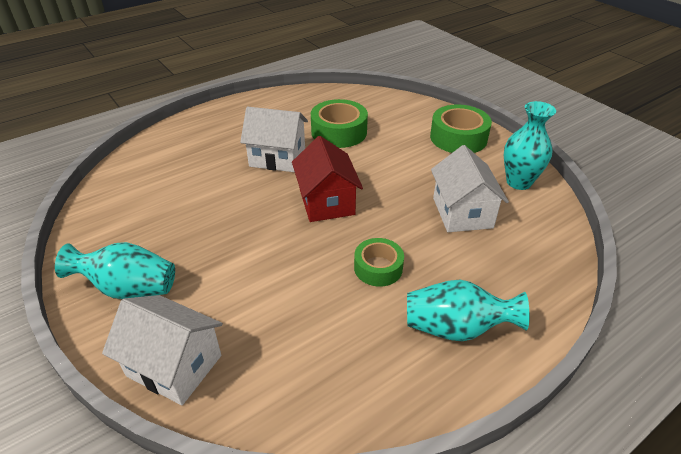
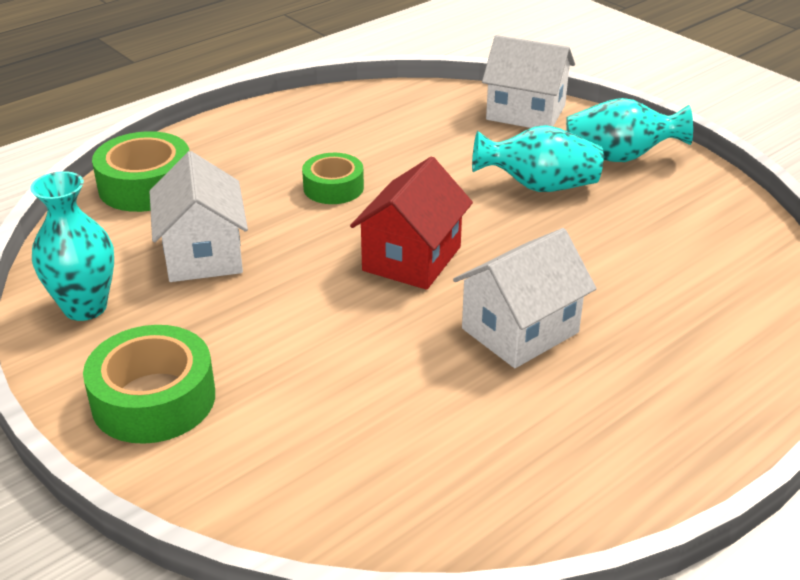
camera: 175 degrees right, 5 degrees down
(277, 157) = (520, 330): white house -> white house turned 45 degrees counterclockwise
(326, 202) = (412, 259): red house -> red house turned 45 degrees clockwise
(339, 132) = (413, 399): green tape -> green tape (146, 186)
(456, 328) = (253, 145): turquoise vase -> turquoise vase (539, 186)

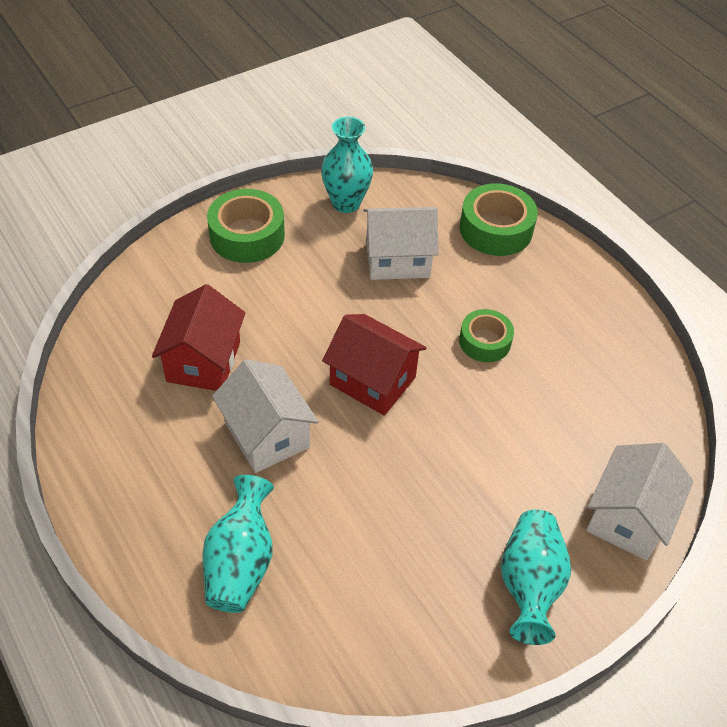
camera: 95 degrees right, 15 degrees up
(418, 405) = (203, 361): none -> red house
(539, 186) = (476, 495): turquoise vase -> turquoise vase (240, 562)

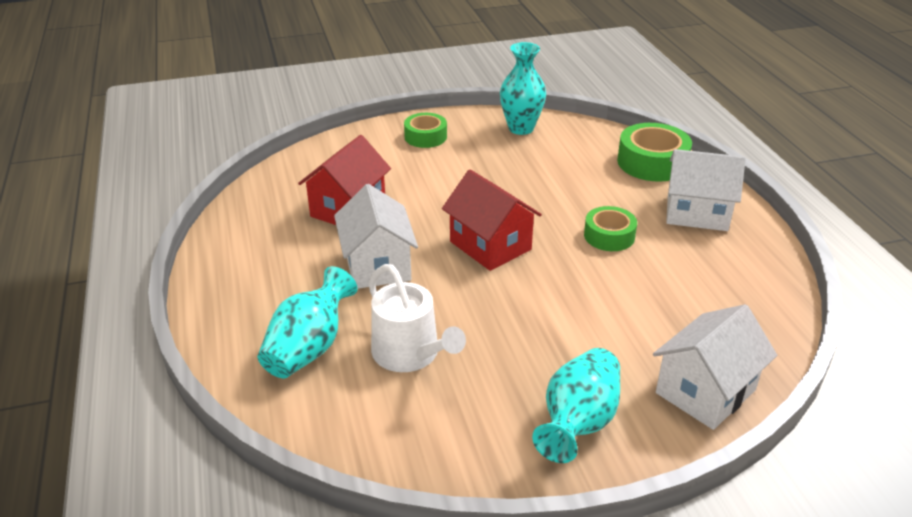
camera: 20 degrees right, 15 degrees down
(247, 235) = (425, 137): green tape -> green tape, size x0.64
(345, 543) = (410, 354): none -> white watering can
(397, 260) = (550, 170): white house -> white house (697, 213)

